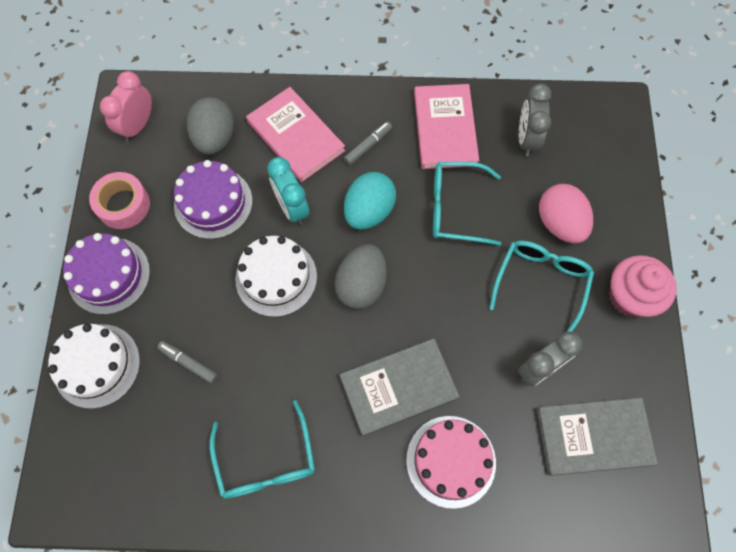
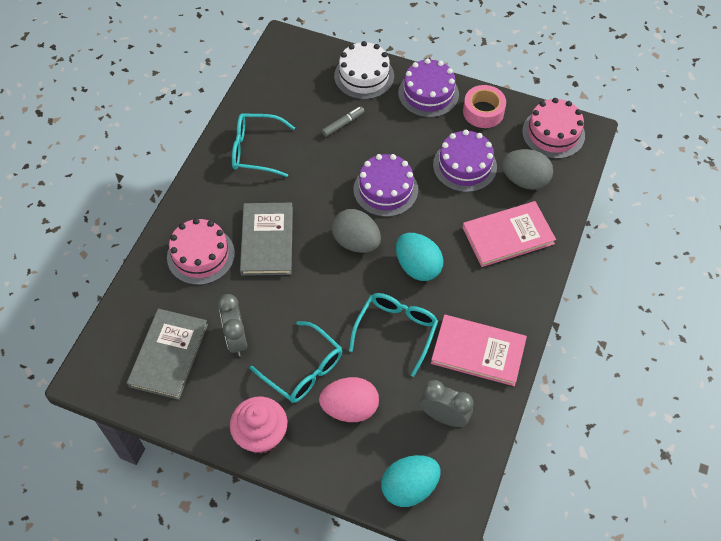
camera: 110 degrees right, 10 degrees down
(138, 125) = (553, 133): pink clock -> pink cake
(276, 277) = (385, 189): white cake -> purple cake
(292, 208) = (441, 215): turquoise clock -> none
(368, 146) = (480, 285): grey marker -> none
(609, 147) = (409, 487): none -> turquoise egg

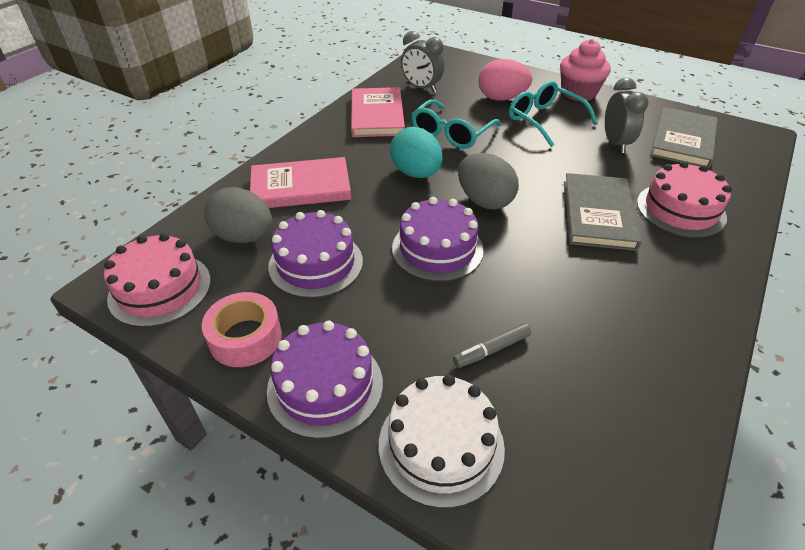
camera: 170 degrees left, 15 degrees down
(256, 150) = (639, 326): turquoise glasses -> none
(409, 487) = (458, 64): turquoise egg -> none
(478, 351) = (377, 115): pink book -> pink book turned 60 degrees clockwise

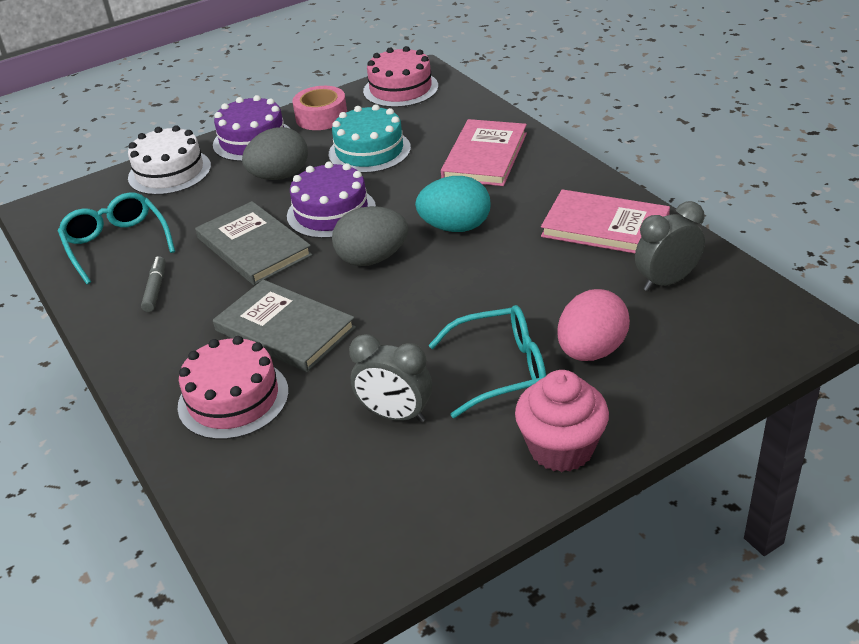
camera: 120 degrees right, 5 degrees down
(244, 237) = (432, 123): grey egg -> grey egg (280, 176)
(316, 263) = (369, 151): purple cake -> turquoise cake
(451, 133) = (522, 274): turquoise glasses -> turquoise glasses (117, 244)
(491, 350) = (208, 209): grey marker -> grey marker (155, 289)
(683, 140) = (349, 496): grey book -> grey book (253, 247)

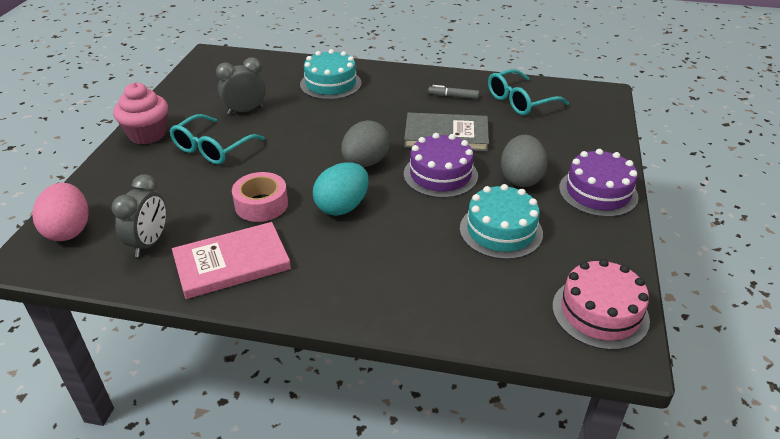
camera: 130 degrees right, 0 degrees up
(117, 244) = (520, 101): turquoise glasses -> turquoise glasses turned 135 degrees clockwise
(155, 289) = (453, 96): grey marker -> grey marker turned 150 degrees clockwise
(169, 172) = (592, 145): white cake -> none
(233, 399) = (330, 84): pink cake -> turquoise cake
(285, 329) = (354, 113): grey book -> none
(321, 117) = (598, 240): pink tape -> pink tape (261, 204)
(484, 156) = (405, 277): pink book -> none
(591, 351) = (168, 179): pink egg -> pink egg (69, 230)

